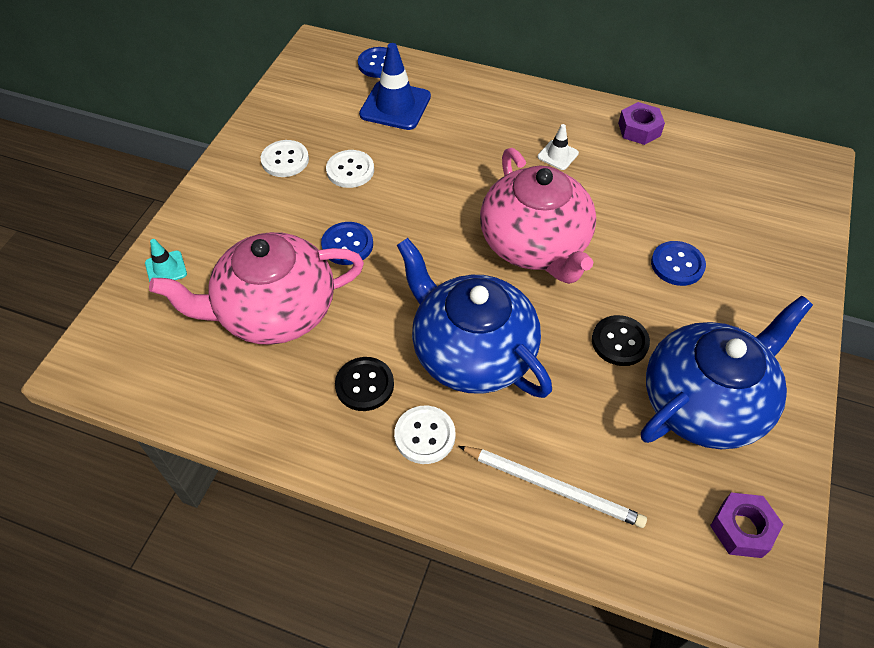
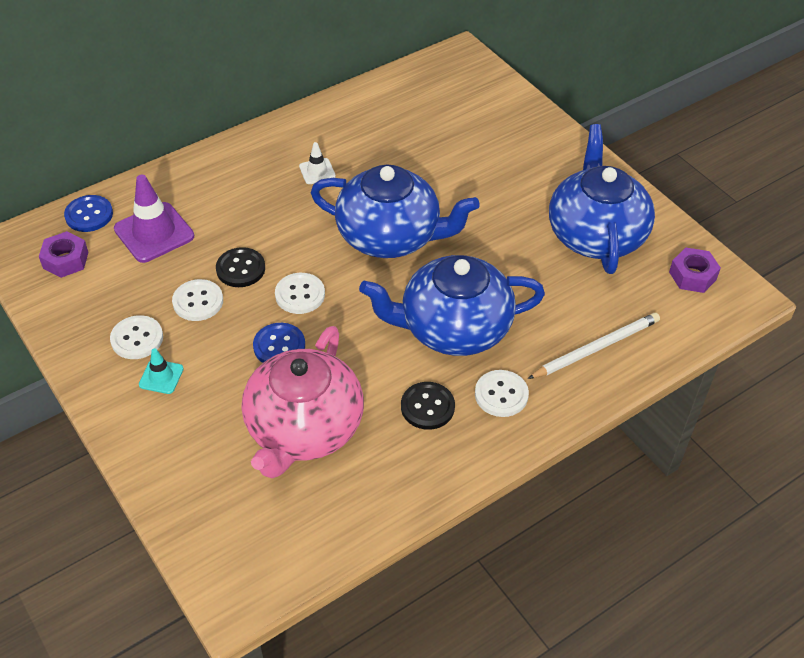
camera: 55 degrees left, 5 degrees down
(166, 268) = (180, 485): turquoise traffic cone -> turquoise traffic cone (161, 377)
(395, 106) = (154, 233): blue traffic cone -> purple traffic cone
(413, 225) = (300, 295): none -> white button
(535, 244) = (390, 236): pink teapot -> blue teapot
(619, 342) = (515, 245): black button -> black button (240, 269)
(639, 129) = (339, 114): purple nut -> purple nut (66, 260)
(677, 264) = (479, 176): blue button -> none

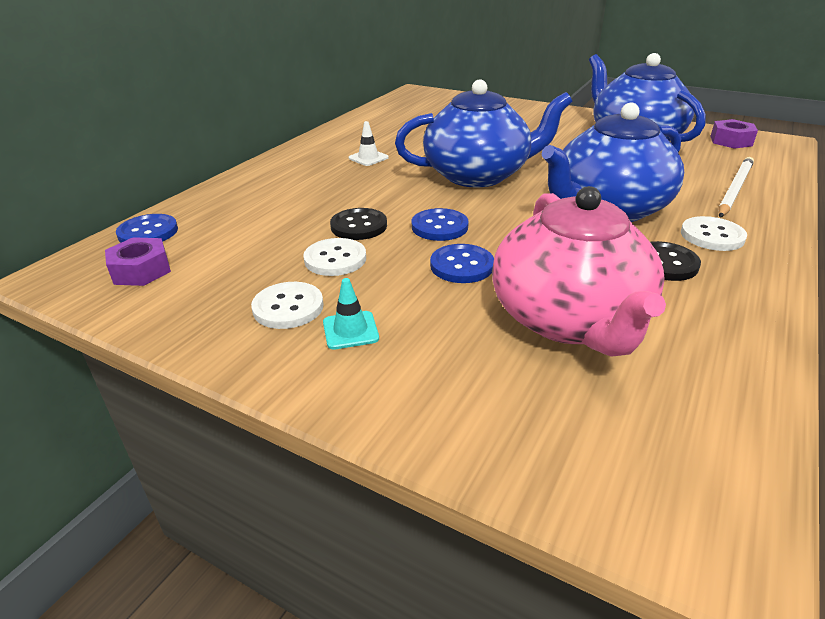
camera: 25 degrees left, 15 degrees down
(154, 233) = (238, 226): purple traffic cone -> none
(300, 295) = (439, 227): white button -> blue button

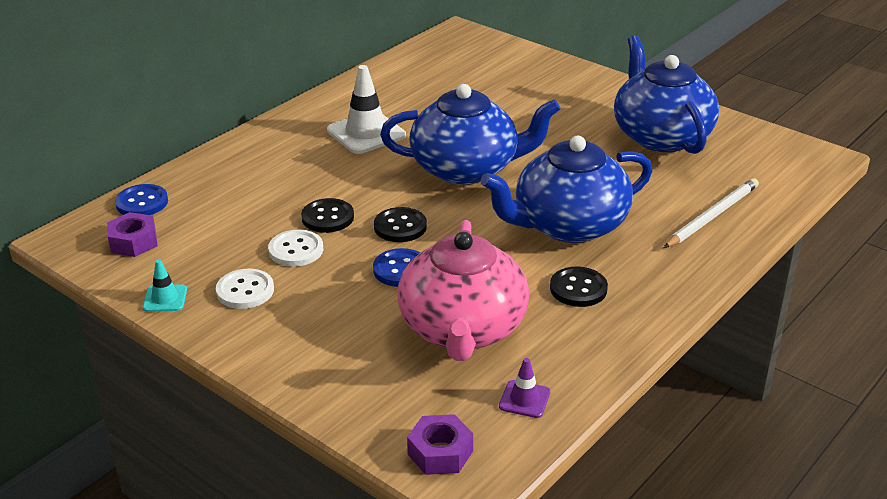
camera: 10 degrees right, 0 degrees up
(350, 330) = (287, 316): turquoise traffic cone -> turquoise traffic cone (165, 298)
(368, 158) = (366, 133): white traffic cone -> white traffic cone, size x1.93
(439, 227) = (400, 227): blue button -> black button
(704, 396) = (524, 399): none -> purple traffic cone
(712, 236) = (644, 266): white button -> none
(731, 141) = (766, 150): purple nut -> purple nut (440, 452)

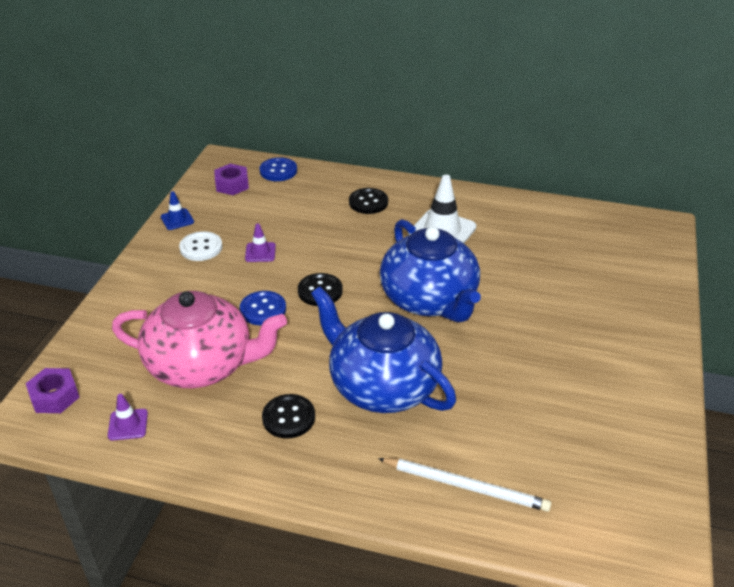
camera: 65 degrees right, 5 degrees up
(165, 298) = (177, 219): turquoise traffic cone -> blue traffic cone
(296, 250) = (260, 252): white button -> purple traffic cone
(327, 217) = (310, 252): black button -> black button (368, 202)
(462, 329) = (202, 365): pink teapot -> pink teapot turned 150 degrees counterclockwise
(661, 136) = (591, 411): blue teapot -> none

